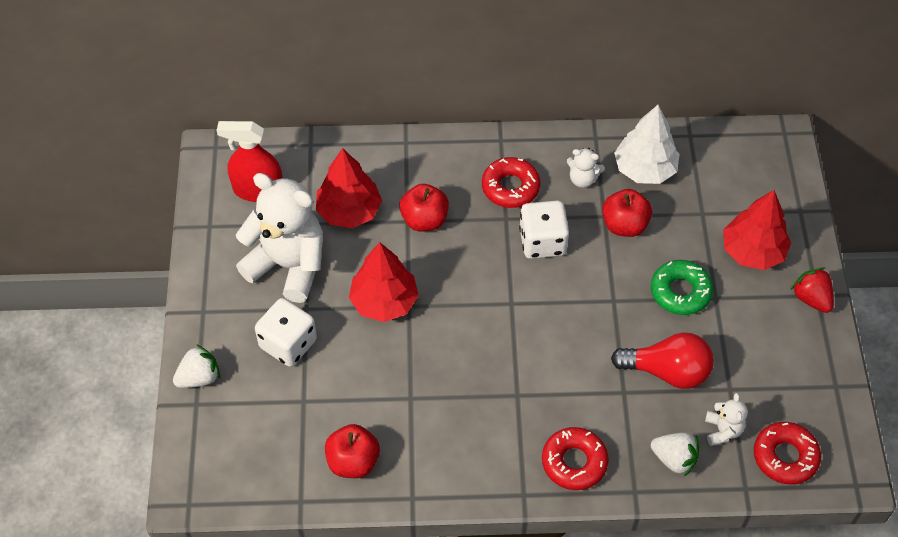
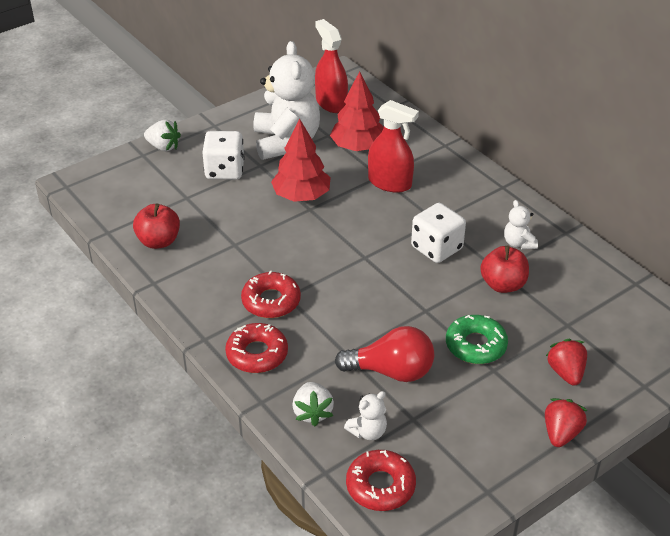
camera: 55 degrees right, 15 degrees down
(424, 220) = (390, 183): red apple -> red spray bottle
(510, 187) = (466, 210): red donut -> red donut (271, 301)
(644, 169) = (569, 272): white tree -> none
(667, 371) = (391, 371): red light bulb -> red light bulb turned 60 degrees counterclockwise
(752, 251) = (566, 372): red tree -> red strawberry

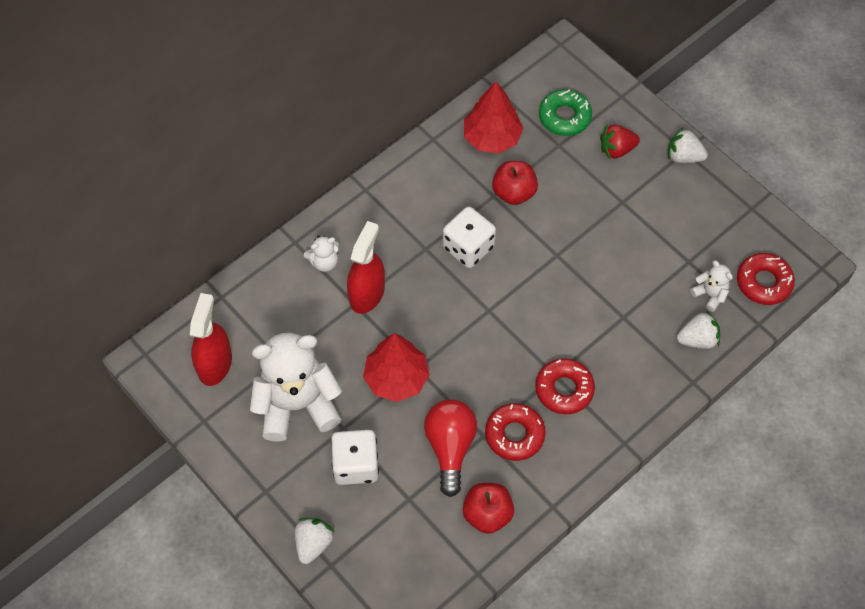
camera: 95 degrees left, 20 degrees up
(257, 354) = (636, 393): red donut -> red donut (514, 435)
(331, 103) = (215, 363): red spray bottle -> red spray bottle turned 135 degrees clockwise
(358, 147) = (303, 328): red tree -> red tree (492, 138)
(391, 371) = (638, 280): red light bulb -> red light bulb (450, 447)
(475, 345) = (595, 215): green donut -> green donut (564, 117)
(518, 243) = (453, 178): white teddy bear -> white teddy bear (324, 262)
(561, 433) = (683, 156): red strawberry -> white strawberry

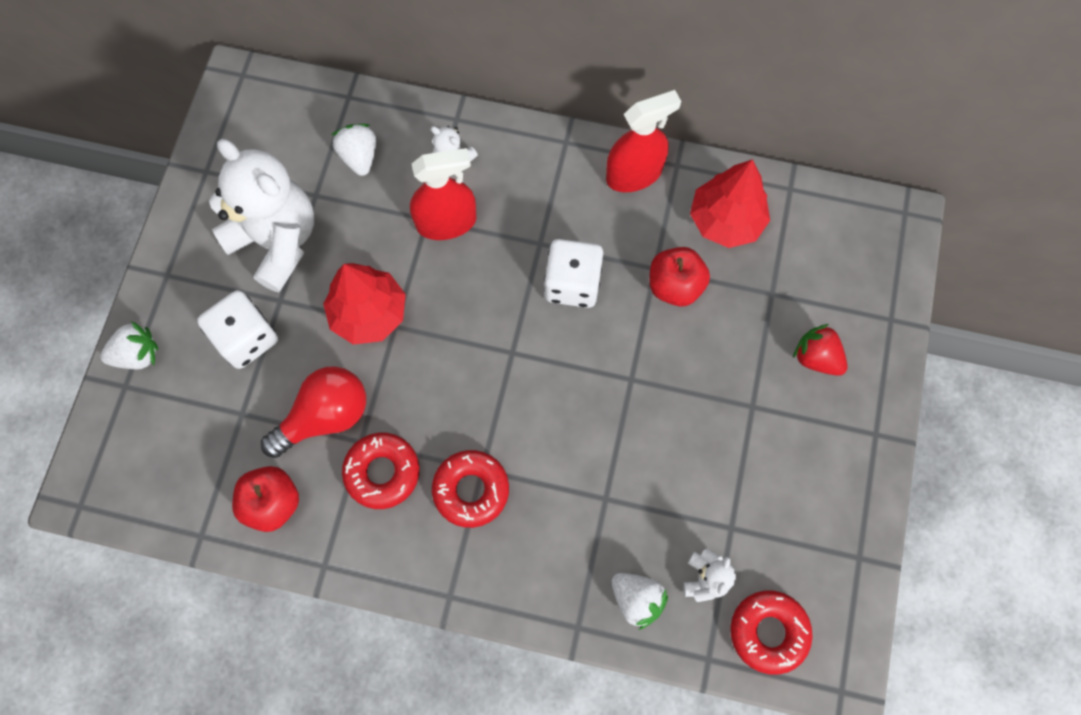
camera: 55 degrees right, 10 degrees up
(215, 363) = (272, 139): red spray bottle -> red spray bottle (634, 174)
(564, 117) = (813, 276): green donut -> none
(683, 156) = (867, 437): white strawberry -> white strawberry (359, 157)

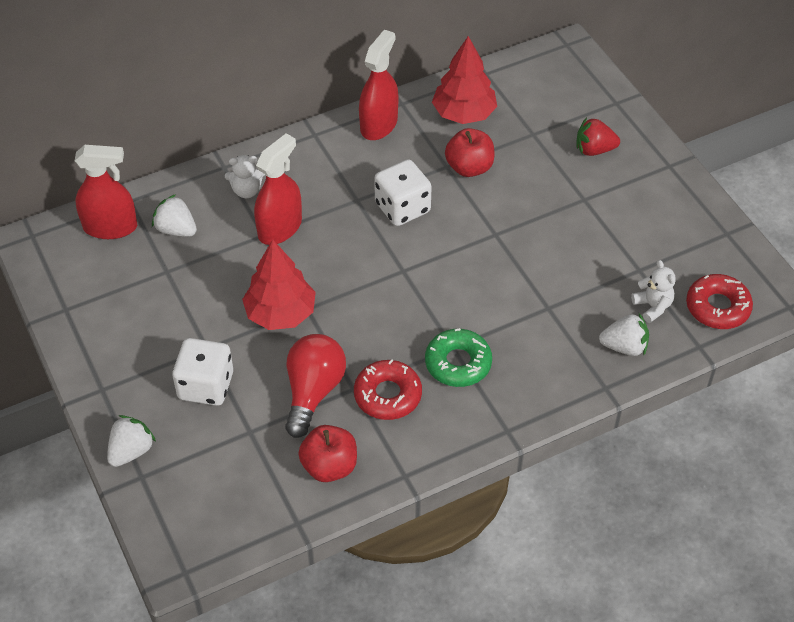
camera: 40 degrees left, 20 degrees down
(277, 241) = (167, 315): white teddy bear -> none
(309, 113) = (110, 227): none -> red spray bottle
(471, 490) = (458, 363): red donut -> green donut

